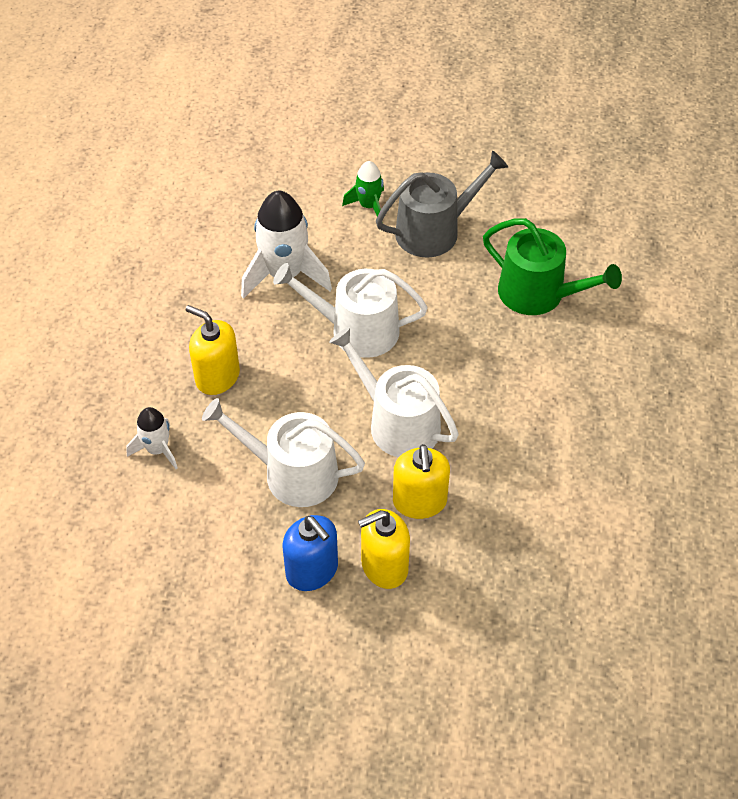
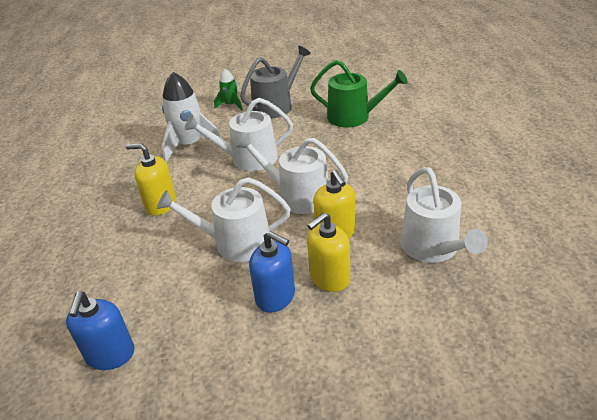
camera: 15 degrees left, 15 degrees down
(111, 582) = (110, 355): none -> blue soap dispenser
(157, 449) = (127, 256): white rocket -> none
(529, 566) = (433, 248): none -> white watering can

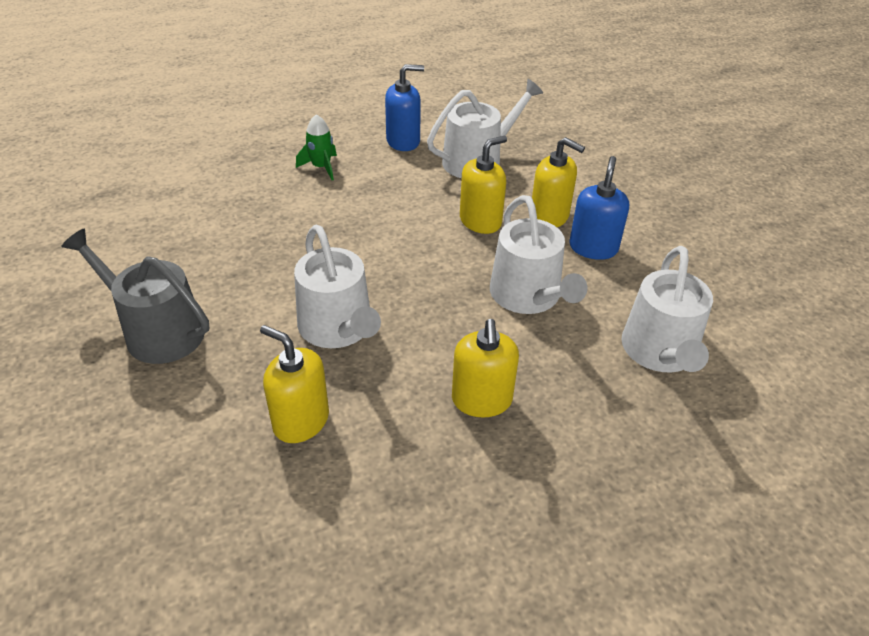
camera: 110 degrees left, 5 degrees up
(110, 355) = (739, 350): blue soap dispenser -> blue soap dispenser (403, 141)
(189, 145) = (301, 421): white rocket -> yellow soap dispenser
(231, 105) = (142, 401): green rocket -> green rocket (321, 167)
(298, 196) = (420, 260): white watering can -> white watering can (660, 352)
(354, 117) = (208, 235): green watering can -> none

